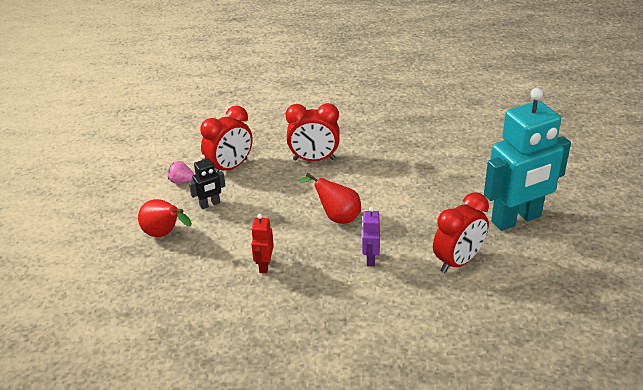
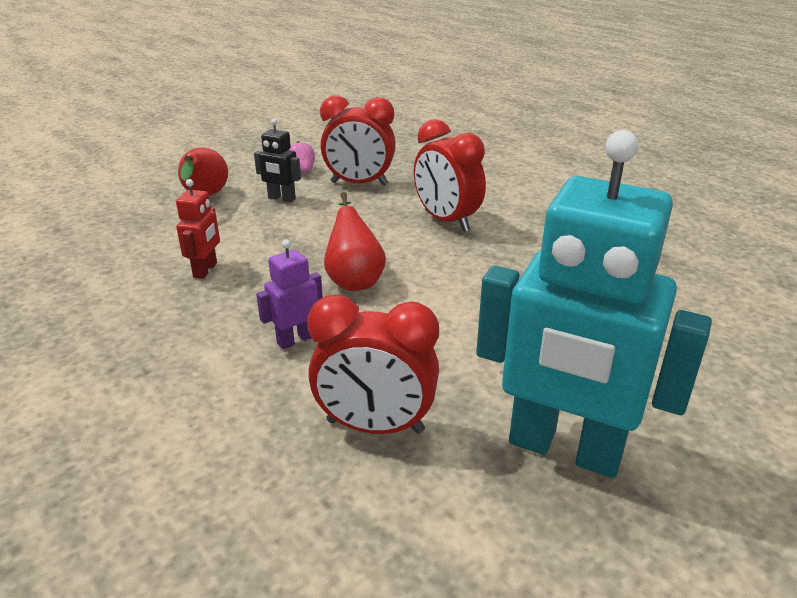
camera: 50 degrees right, 5 degrees down
(264, 265) = (205, 270): red robot -> red robot turned 135 degrees clockwise

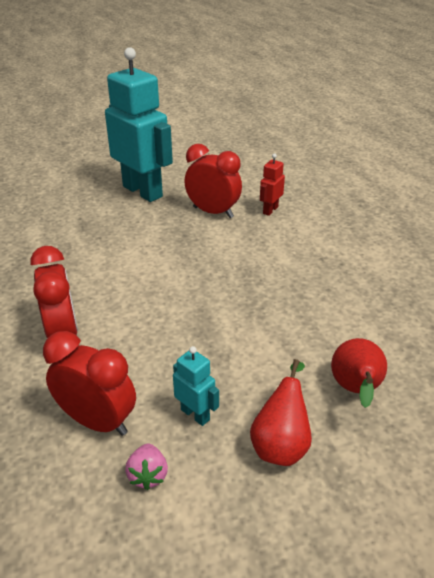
camera: 160 degrees left, 5 degrees up
(205, 270) = (285, 326): red robot -> red robot (270, 210)
(281, 199) = (195, 414): black robot -> turquoise robot
(296, 339) = (234, 257): purple robot -> none
(354, 280) = (178, 291): red pear -> red pear (355, 390)

